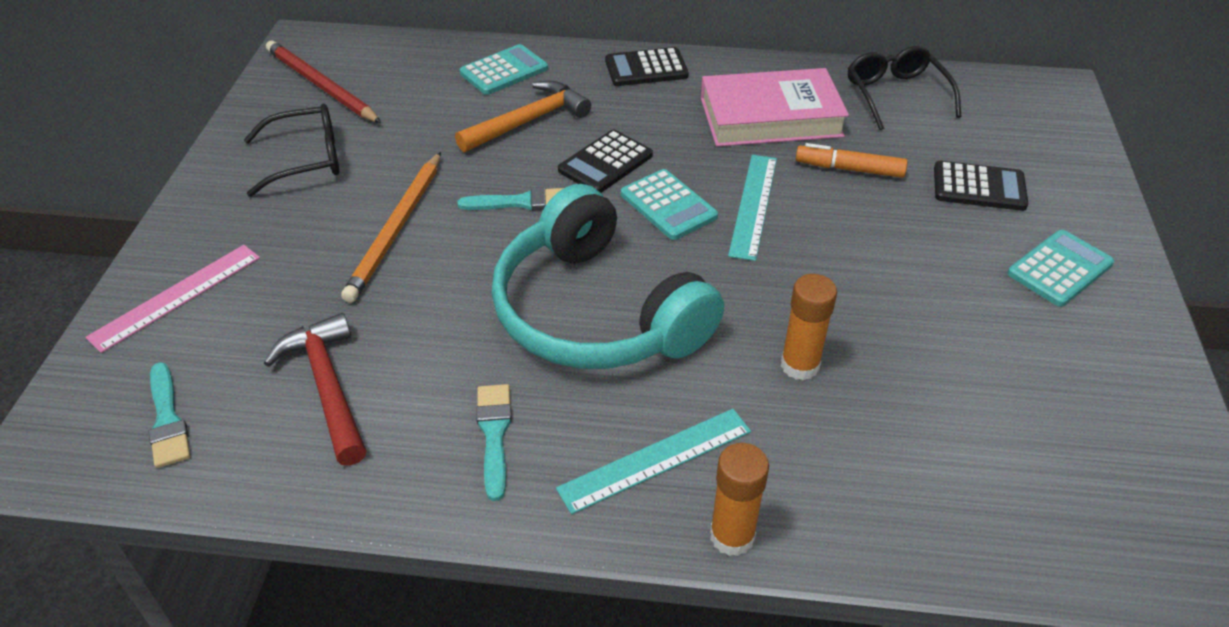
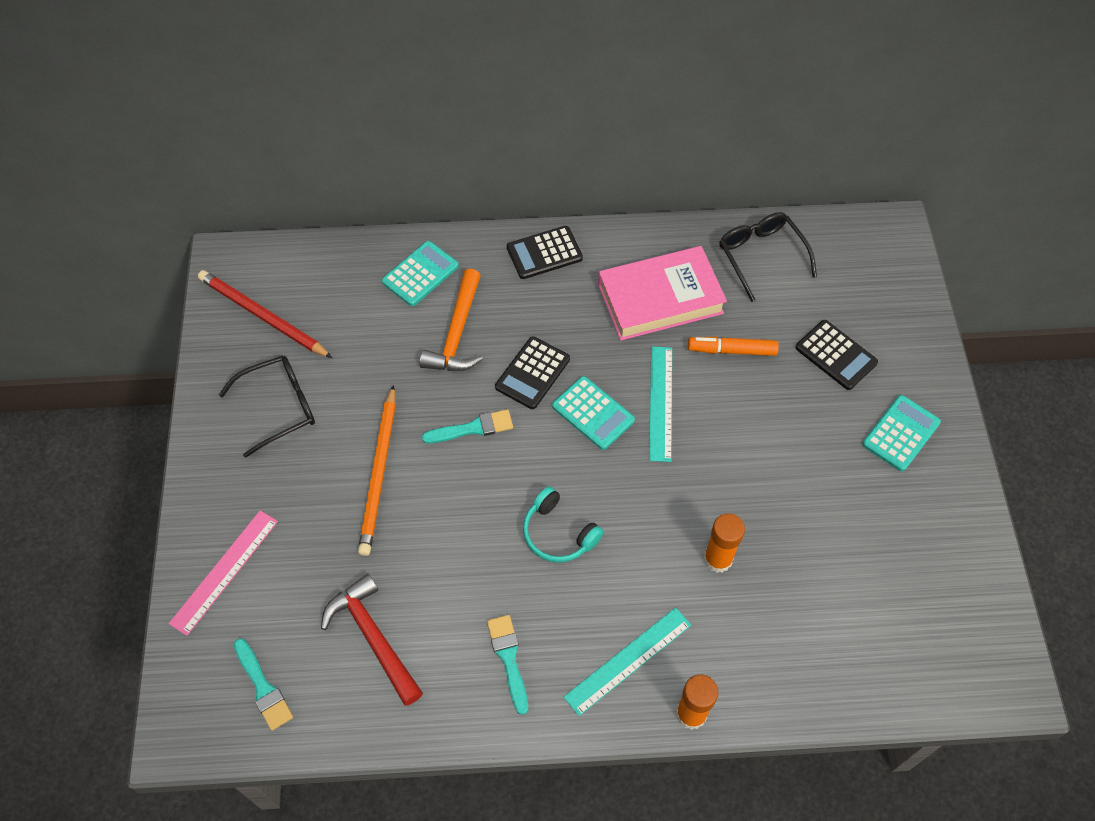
camera: 10 degrees left, 15 degrees up
(528, 121) = (457, 333): orange hammer -> orange hammer turned 150 degrees clockwise
(596, 312) = (558, 533): turquoise headphones -> turquoise headphones, size x0.46
(979, 187) = (836, 355): black calculator -> black calculator turned 45 degrees clockwise

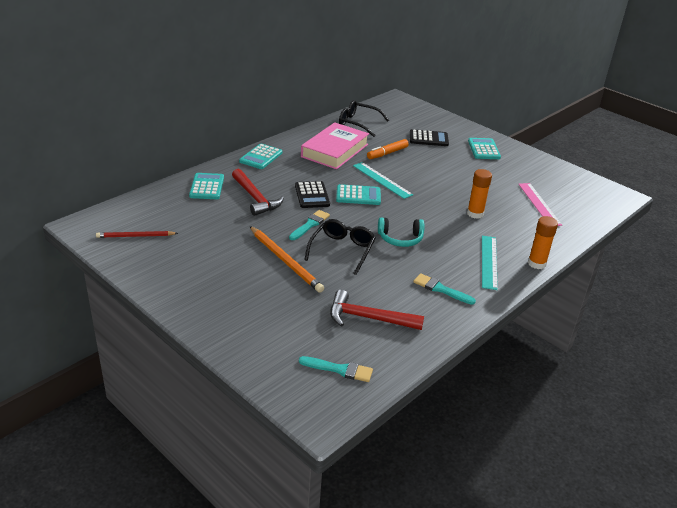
camera: 45 degrees left, 25 degrees down
(225, 571) = (252, 339): pink ruler -> pink ruler (539, 204)
(262, 316) = (135, 236): red pencil -> red pencil, size x0.64
(280, 407) = (194, 264): black glasses -> black glasses (342, 250)
(457, 333) = (255, 198): orange hammer -> red hammer
(544, 253) = (261, 157): black calculator -> turquoise calculator

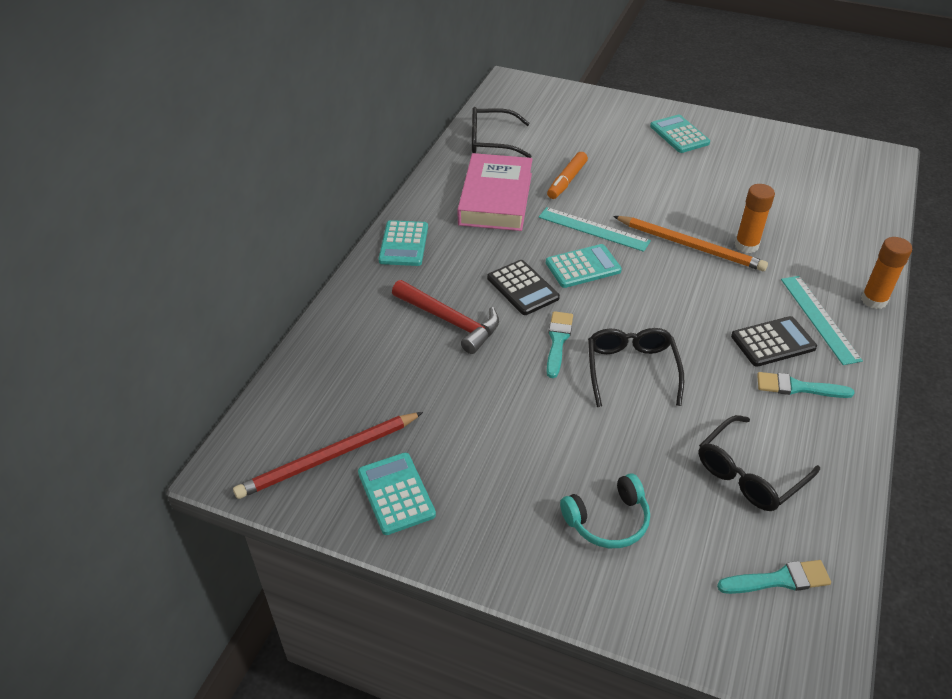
camera: 20 degrees left, 10 degrees up
(135, 236) = (328, 457): red pencil -> red pencil, size x1.56
(207, 187) = (366, 325): turquoise calculator -> turquoise calculator (396, 494)
(285, 261) = (572, 418): orange pencil -> orange pencil (690, 246)
(368, 318) = (749, 474): red hammer -> black glasses
(400, 238) = (688, 321): turquoise headphones -> turquoise headphones (608, 520)
(428, 139) = (600, 139): black calculator -> black calculator (773, 342)
(539, 204) = (807, 202): pink ruler -> none

